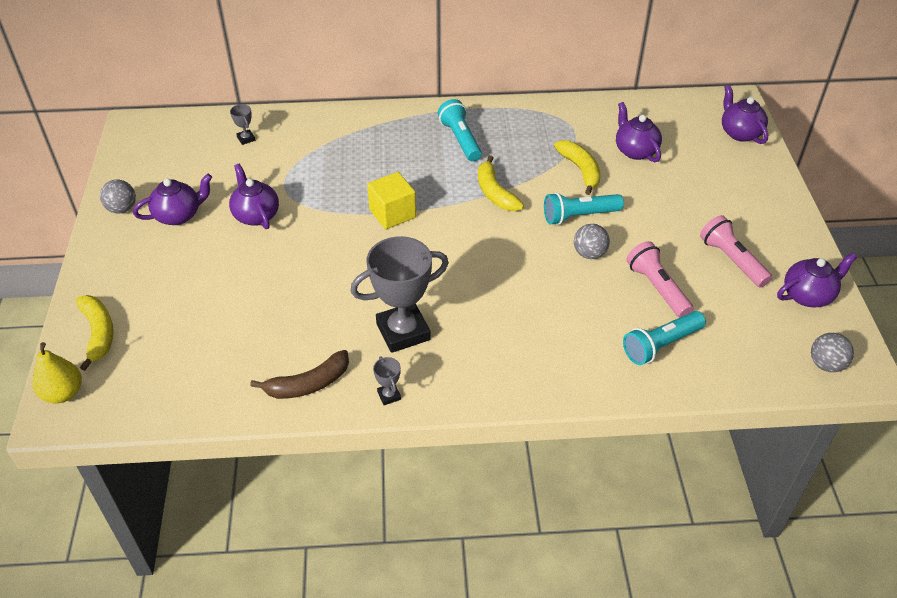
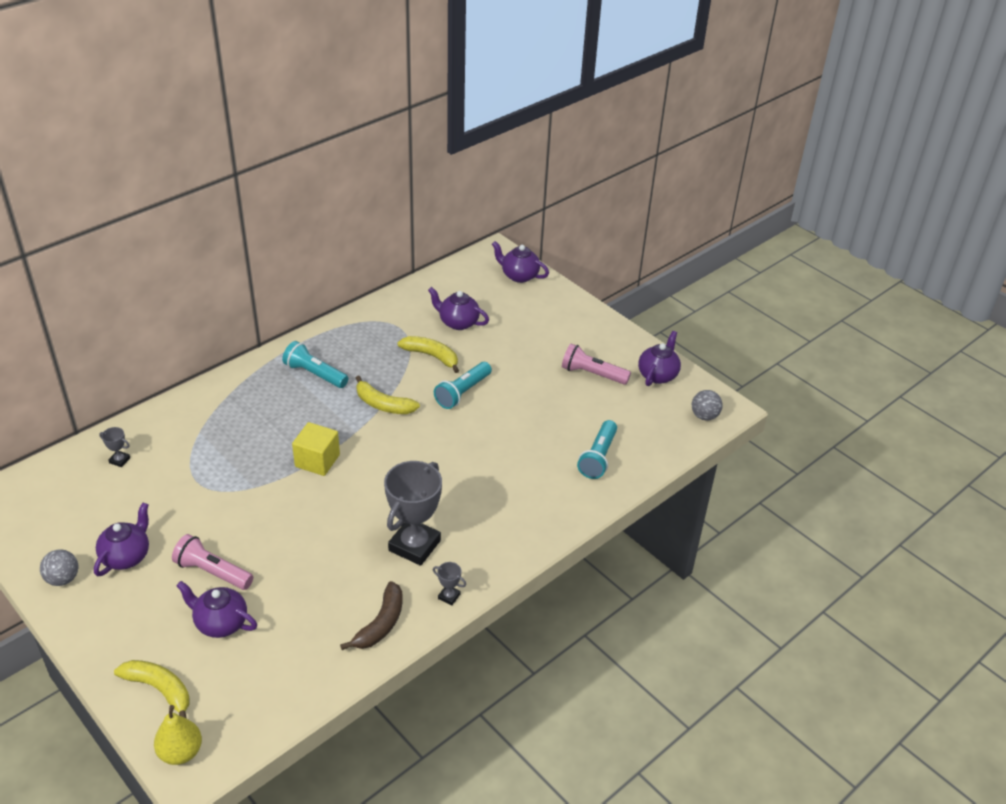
camera: 40 degrees left, 5 degrees down
(256, 215) = (200, 520): purple teapot -> purple teapot (220, 623)
(589, 254) = (495, 417): grey ball -> none
(657, 288) = (562, 419): pink flashlight -> pink flashlight (212, 572)

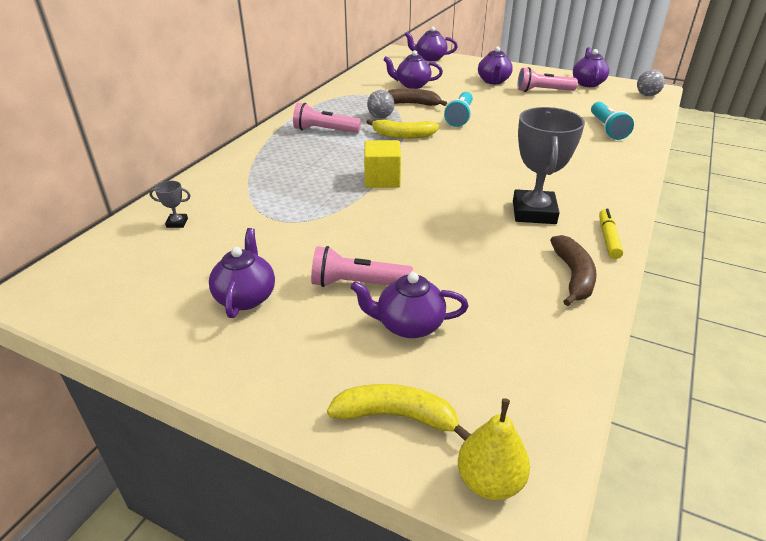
camera: 20 degrees left, 5 degrees down
(63, 579) = (179, 340): grey ball -> grey ball (380, 117)
(315, 374) = (324, 130): turquoise flashlight -> pink flashlight
(431, 356) = (412, 104): yellow banana -> brown banana
(449, 596) = (608, 238): grey trophy -> yellow marker
(553, 340) = (493, 81): none -> purple teapot

